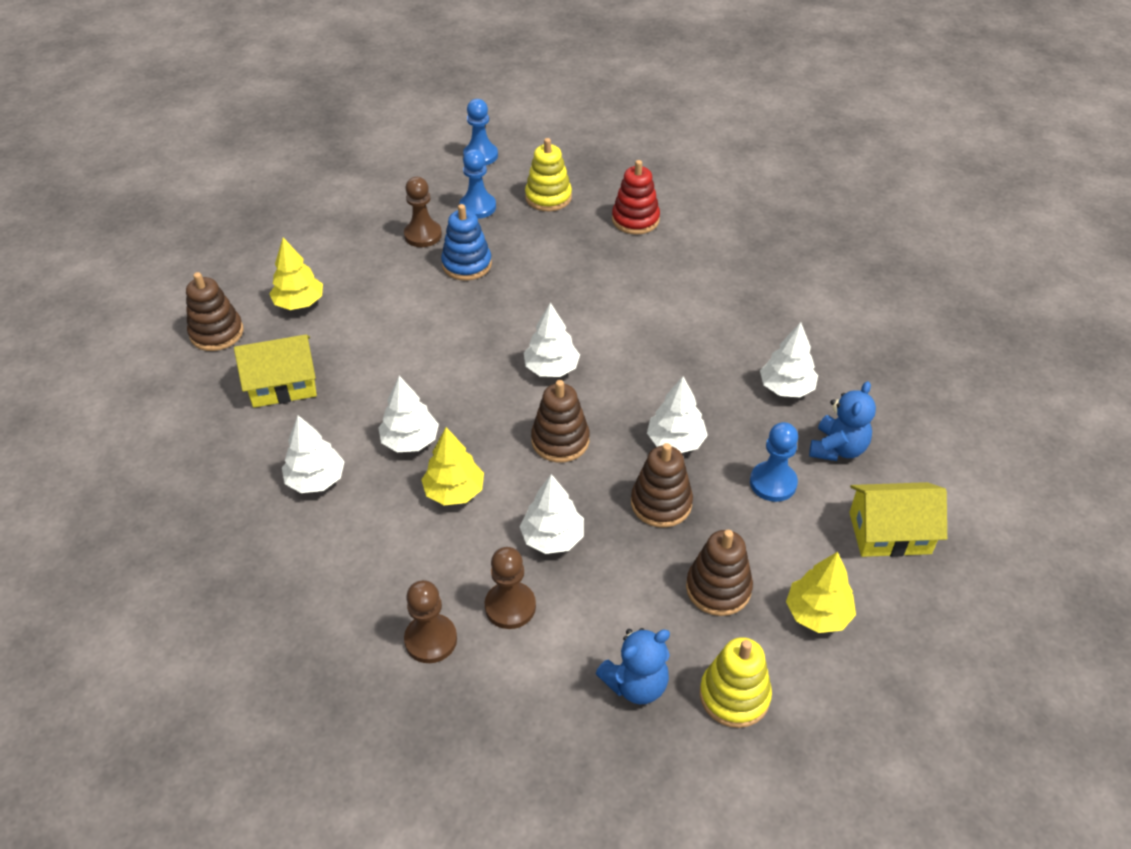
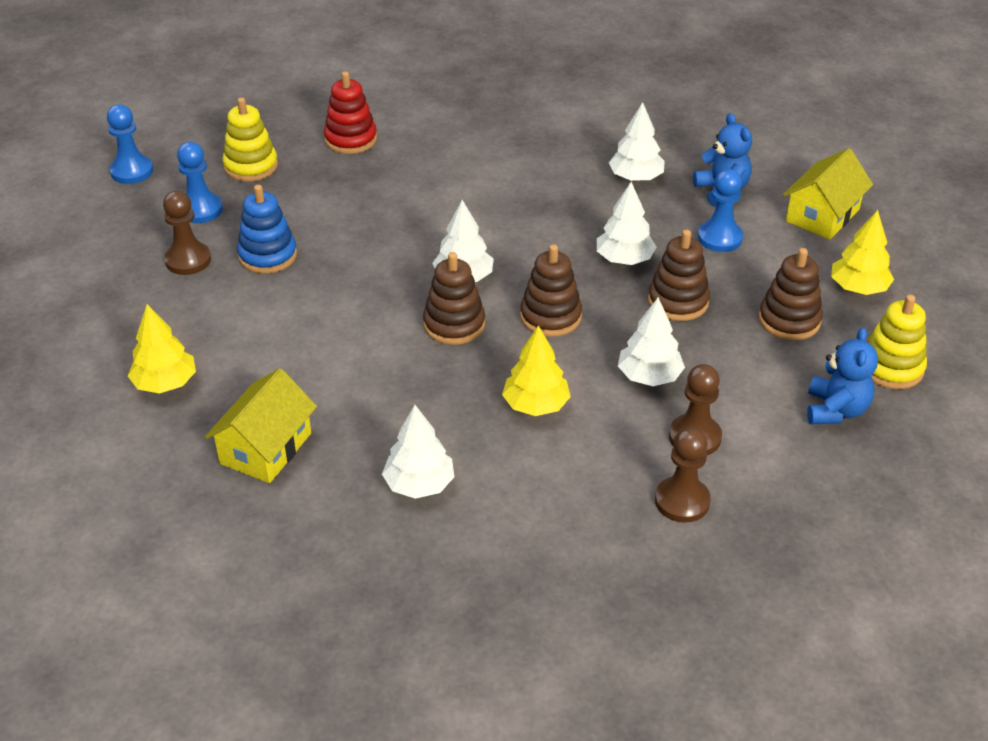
camera: 50 degrees left, 5 degrees down
(217, 333) = (125, 461): brown stacking toy -> brown stacking toy (454, 324)
(410, 441) = (444, 401): white tree -> none

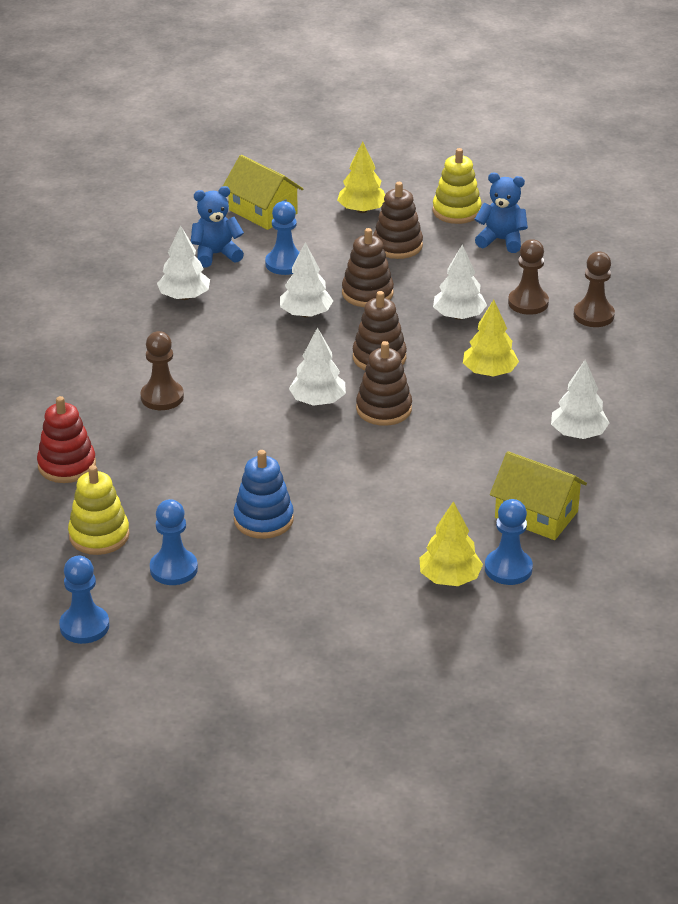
camera: 85 degrees left, 5 degrees down
(175, 427) = (508, 568): none -> blue pawn
(188, 260) = (261, 573): brown pawn -> brown pawn (162, 397)

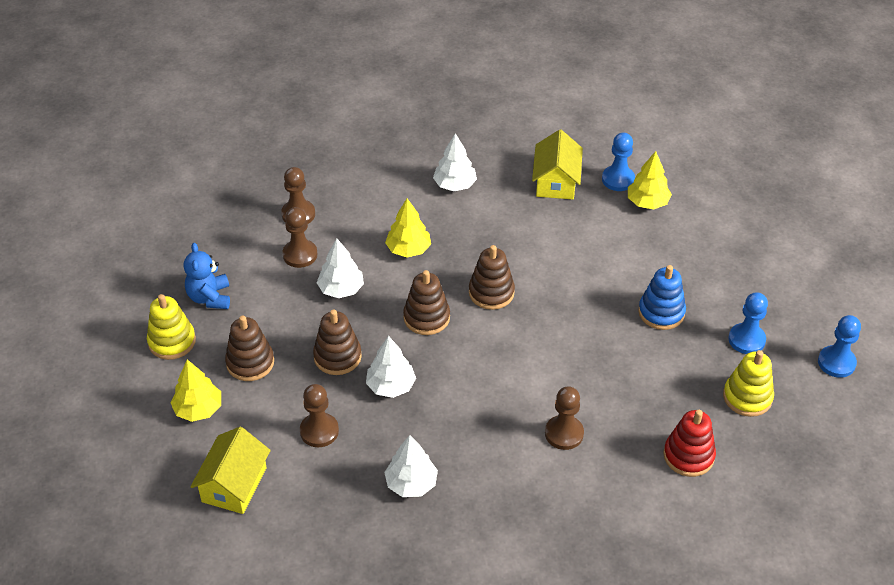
camera: 115 degrees left, 10 degrees up
(216, 255) = (329, 489): blue teddy bear -> none
(284, 264) = (319, 431): blue pawn -> brown pawn
(317, 401) = (506, 334): white tree -> none

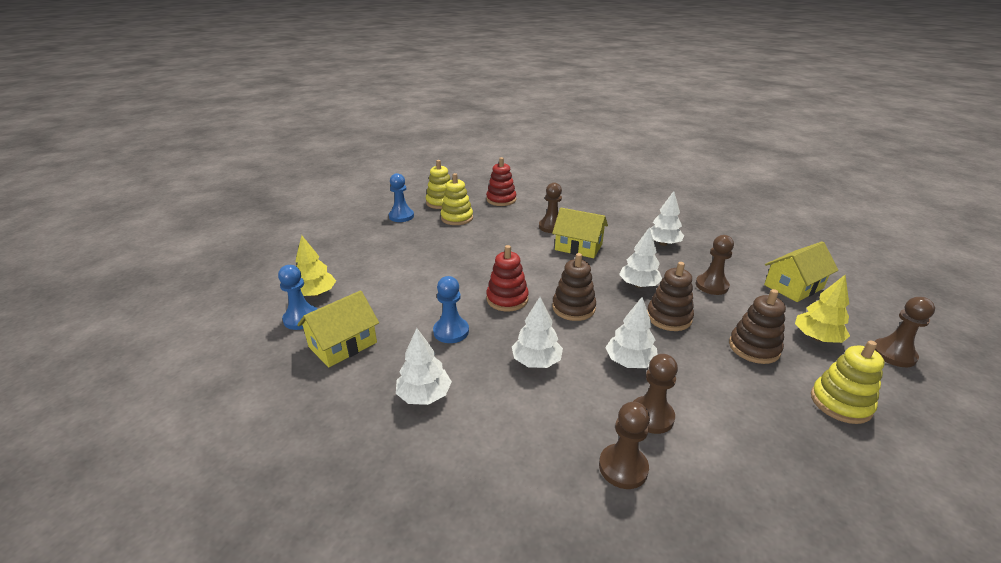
camera: 140 degrees left, 15 degrees down
(129, 427) = (893, 354): none -> brown pawn
(210, 297) = (783, 426): blue teddy bear -> none
(408, 249) = (536, 361): yellow tree -> white tree
(491, 292) = (507, 299): brown stacking toy -> red stacking toy
(498, 412) = (578, 247): none -> yellow house
(661, 312) = (421, 242): blue stacking toy -> none
(685, 378) = (457, 218): none -> yellow stacking toy
(836, 363) = (381, 195): blue pawn -> blue pawn (451, 331)

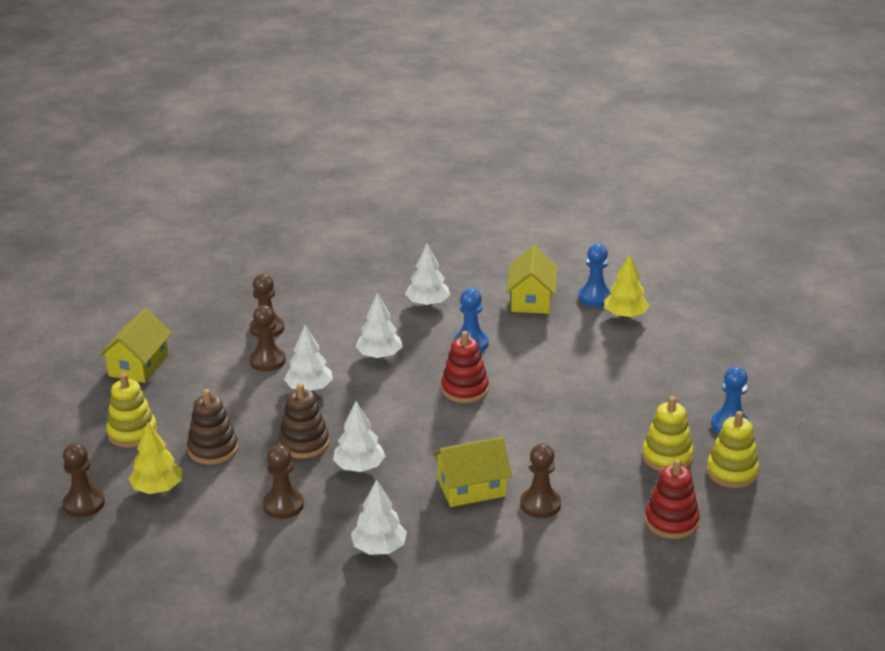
camera: 140 degrees right, 0 degrees up
(573, 308) = (397, 410): brown stacking toy -> none
(793, 286) = (192, 551): yellow house -> yellow house (138, 365)

